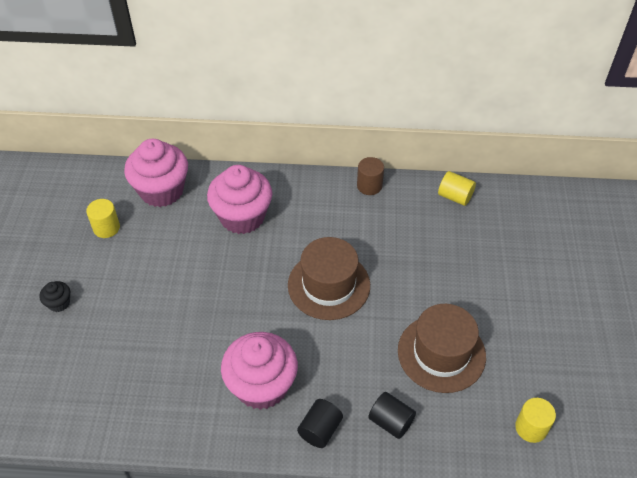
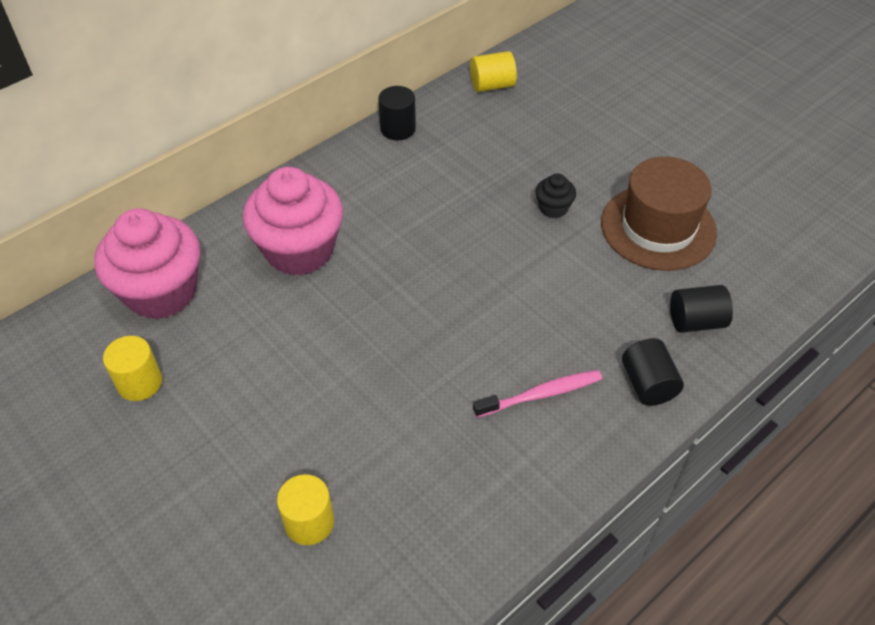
camera: 45 degrees left, 0 degrees up
(59, 303) = (188, 513): black cupcake -> black cupcake (553, 208)
(261, 386) = (541, 394): pink cupcake -> pink toothbrush
(329, 285) = (480, 248): brown hat -> none
(369, 186) = (398, 129): brown cylinder -> black cylinder
(531, 428) = (802, 229): yellow cylinder -> yellow cylinder (309, 522)

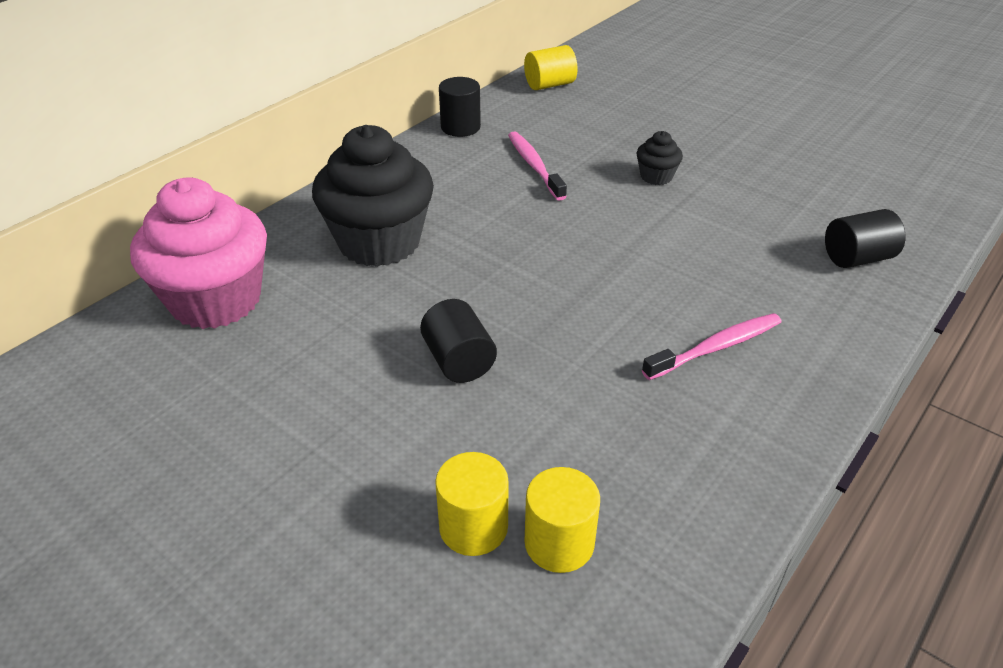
camera: 10 degrees left, 10 degrees down
(140, 382) = (205, 398): yellow cylinder -> yellow cylinder (559, 543)
(299, 250) = (379, 242): pink cupcake -> black cupcake
(450, 182) = (534, 166): none -> pink toothbrush
(648, 384) = (834, 322): black cylinder -> black cylinder (459, 361)
(658, 227) = (775, 182): brown hat -> none

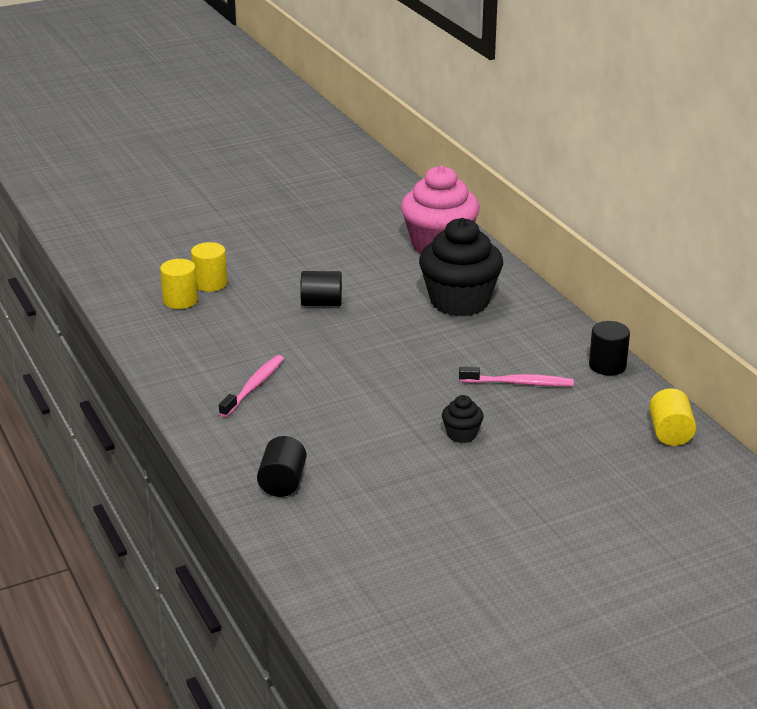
camera: 115 degrees right, 10 degrees down
(716, 347) = (254, 386): pink toothbrush -> pink toothbrush turned 150 degrees counterclockwise

